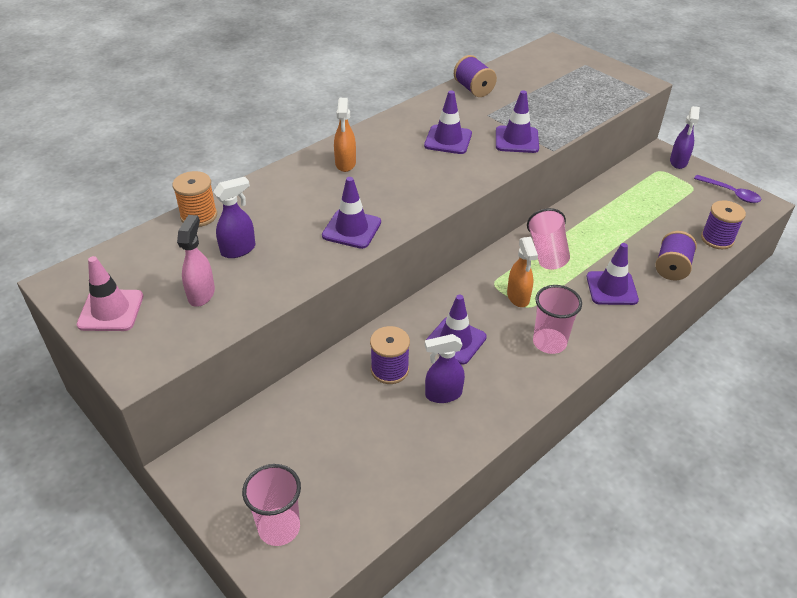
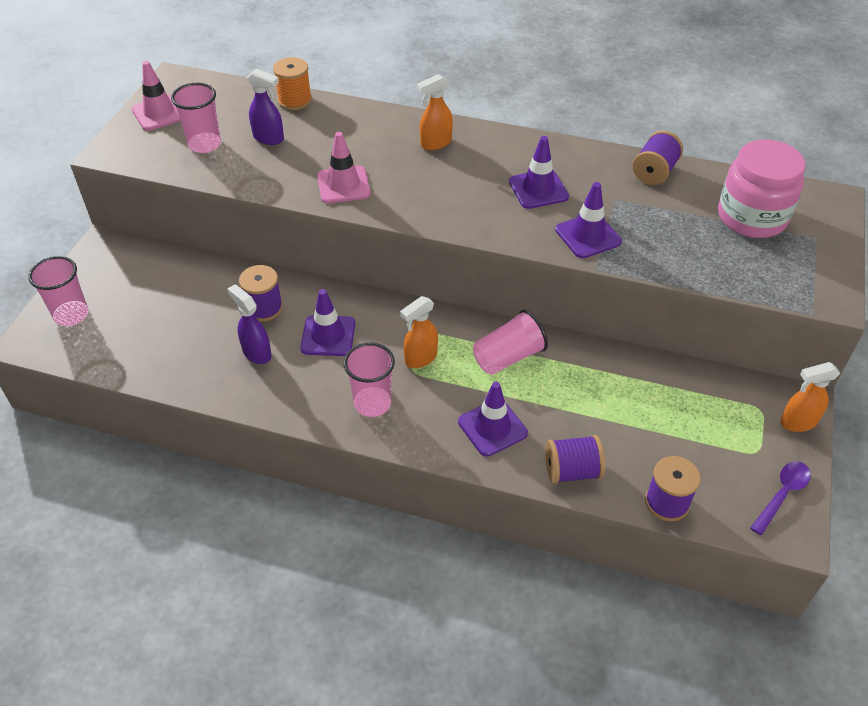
camera: 60 degrees right, 5 degrees up
(201, 294) = (204, 144): pink spray bottle -> pink cup
(351, 229) = (343, 185): purple traffic cone -> pink traffic cone
(549, 76) = (751, 217): none -> pink jar
(678, 162) = (797, 422): purple spray bottle -> orange spray bottle
(731, 193) = (782, 494): purple spoon -> purple spoon turned 150 degrees counterclockwise

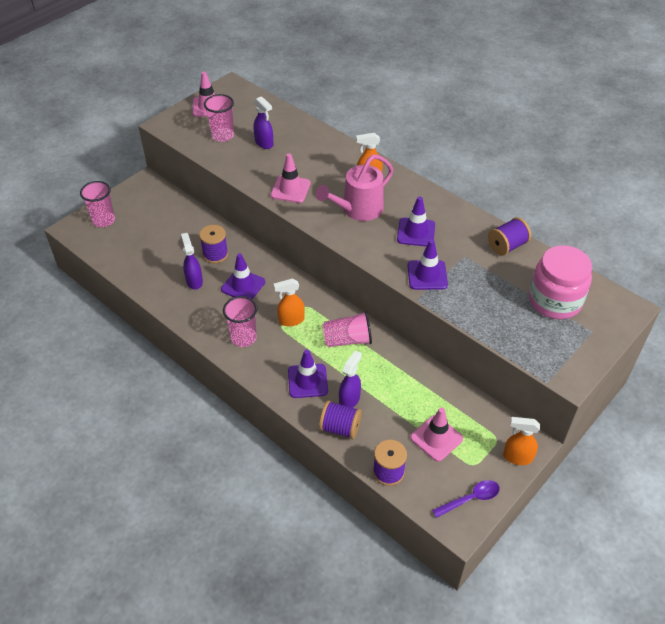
camera: 25 degrees right, 0 degrees up
(295, 100) = (296, 122): orange spool -> none
(448, 183) = (358, 209): none -> pink watering can
(560, 430) = (349, 399): none -> purple spray bottle
(694, 437) = (436, 438): none -> pink traffic cone

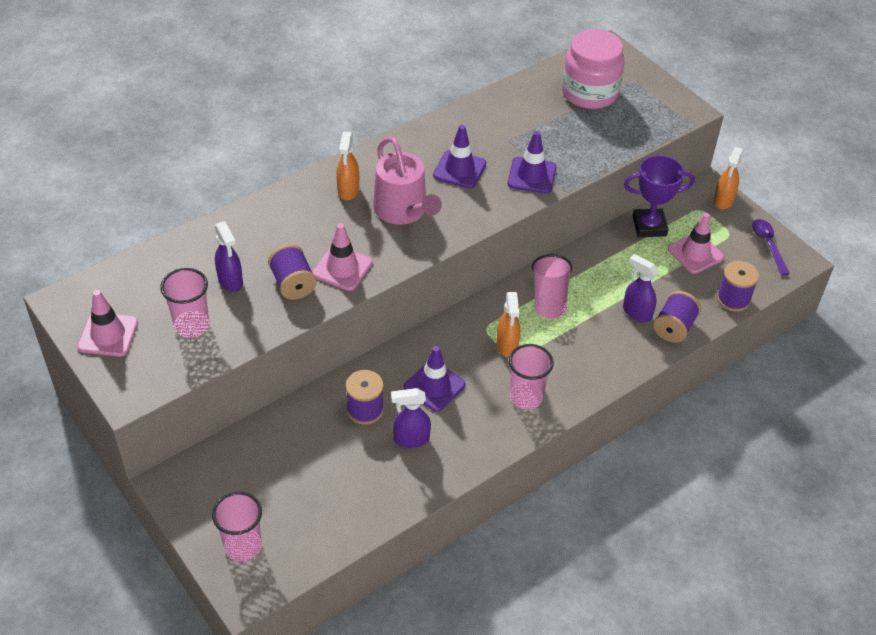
camera: 80 degrees left, 0 degrees up
(264, 143) = (230, 281): purple spray bottle -> purple spray bottle turned 90 degrees clockwise
(307, 381) = (604, 345): purple traffic cone -> none
(457, 400) = (649, 226): none -> purple trophy
(507, 246) = (501, 105): purple spool -> purple spool (293, 284)

